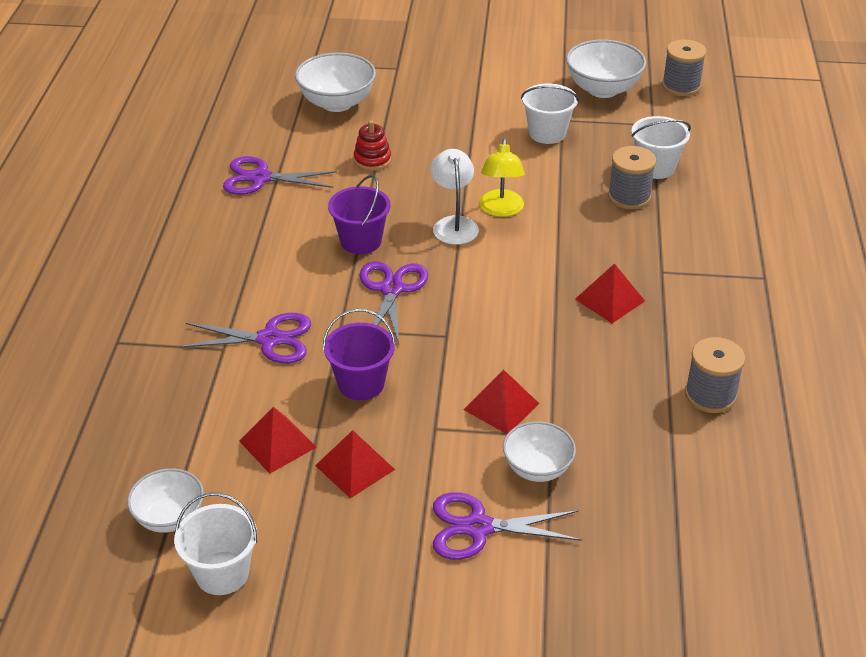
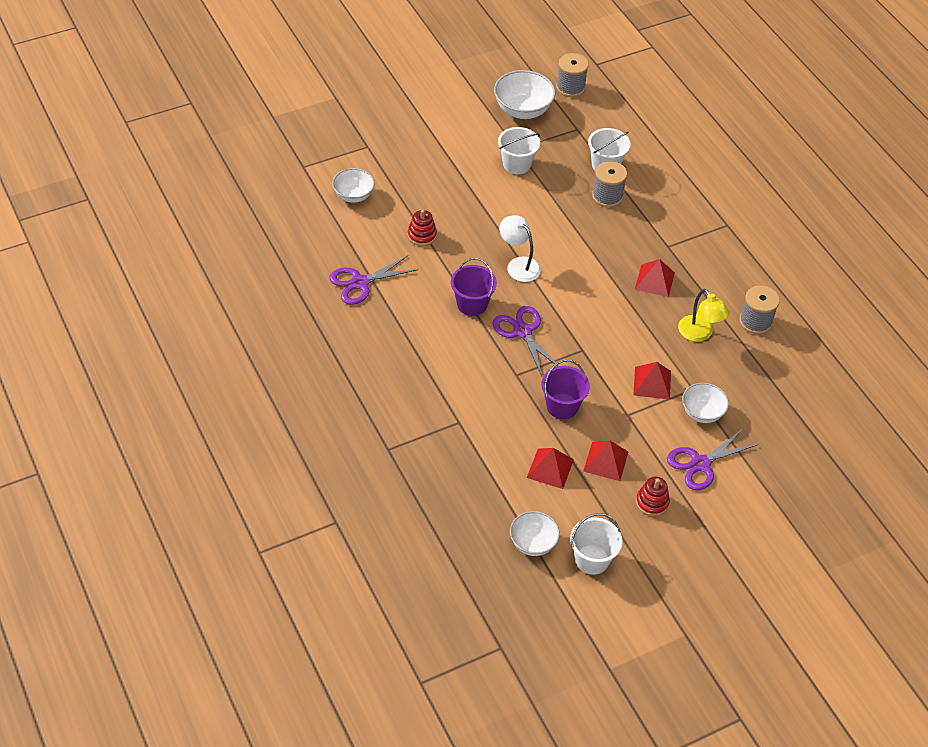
camera: 35 degrees left, 10 degrees up
(269, 339) = (481, 402): purple scissors -> none
(337, 103) = (353, 195): white bowl -> white bowl, size x0.65
(367, 543) = (652, 502): none -> red stacking toy
(501, 210) = (538, 241): yellow lamp -> yellow lamp (699, 334)

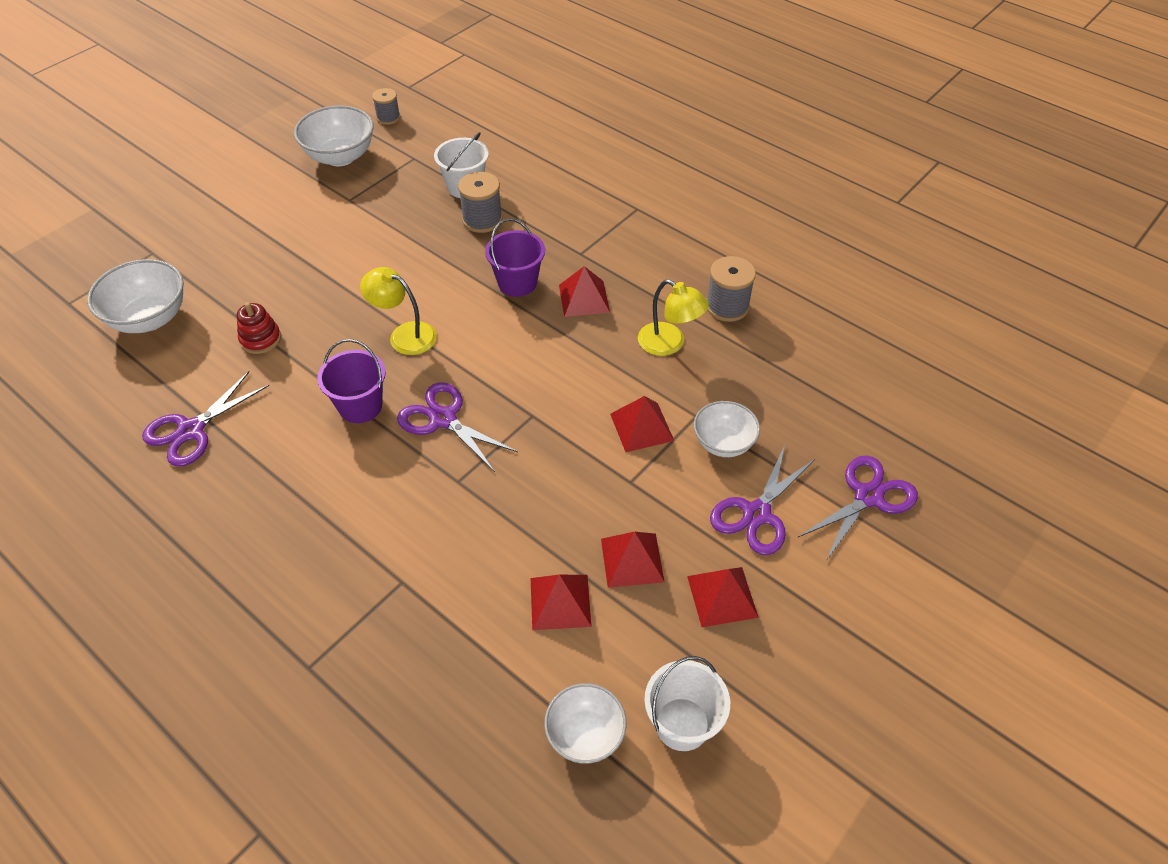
camera: 20 degrees left, 0 degrees up
(353, 195) = (149, 318): white bowl -> white bowl, size x1.54
(517, 164) = (356, 217): white bucket -> none
(518, 265) = (404, 335): white lamp -> yellow lamp
(562, 406) = (538, 503): purple bucket -> purple bucket (517, 283)
(570, 87) = (388, 118): grey spool -> grey spool, size x0.66
(652, 502) = (722, 596): red stacking toy -> red pyramid
(781, 480) = (868, 497): none -> purple scissors

